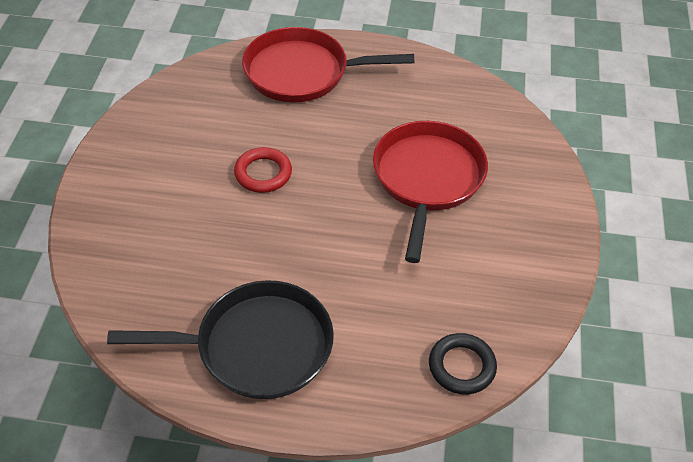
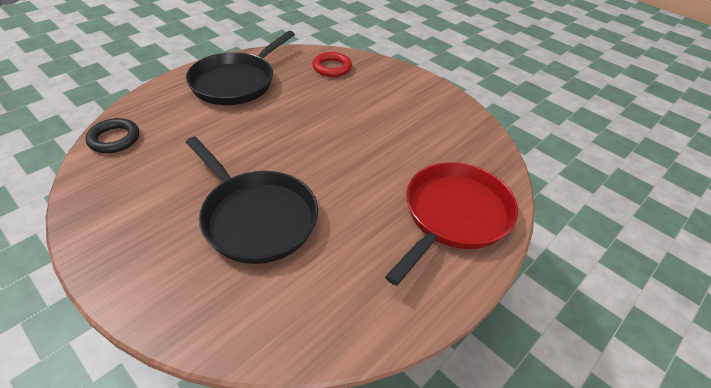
camera: 125 degrees right, 5 degrees down
(263, 173) = (356, 140): red ring -> red ring (332, 67)
(427, 178) = (256, 218): red pan -> black pan

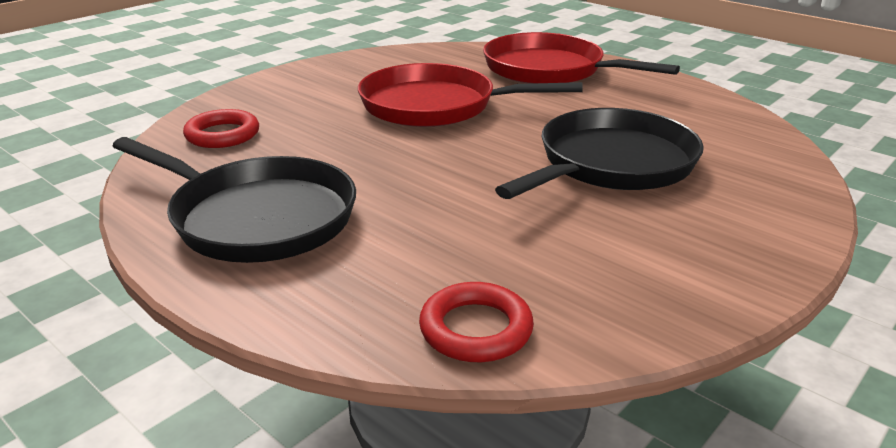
camera: 90 degrees left, 15 degrees down
(114, 139) = (476, 329): black ring -> red ring
(369, 143) = (435, 106): none -> red pan

